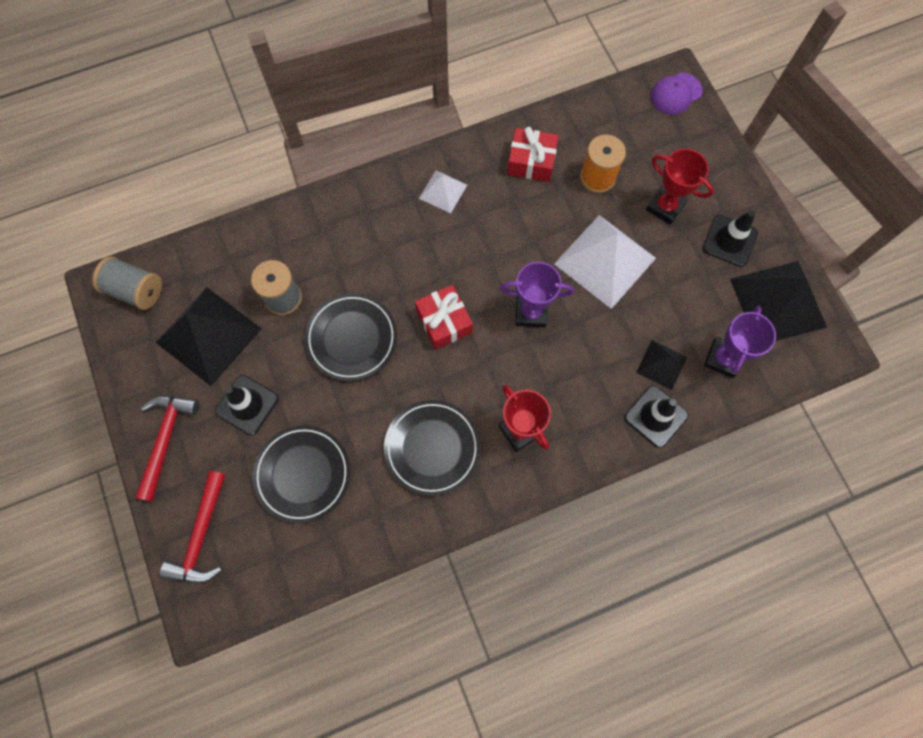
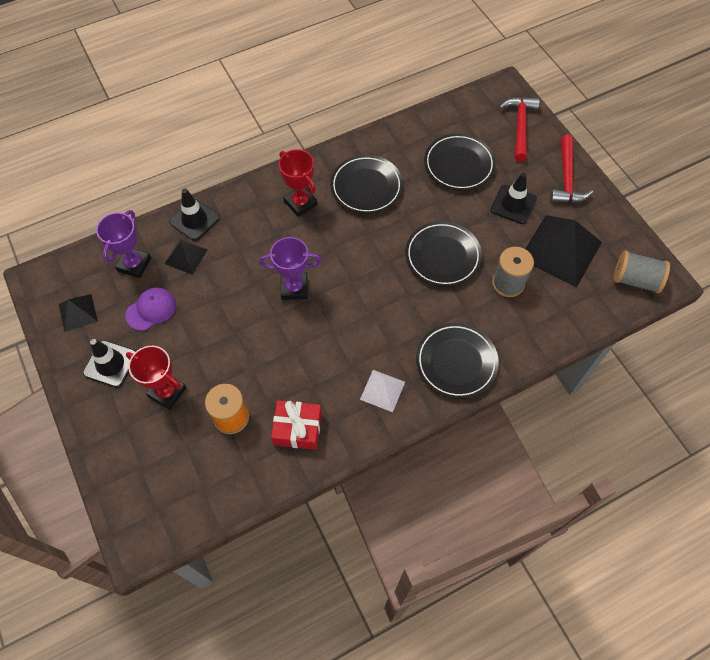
camera: 175 degrees right, 10 degrees down
(362, 213) = (456, 362): none -> black plate
(444, 321) = (368, 275): red gift -> none
(604, 261) = (228, 336): white pyramid -> none
(676, 94) = (140, 524): purple cap -> purple cap (151, 309)
(778, 303) = (78, 312): black pyramid -> black pyramid, size x0.51

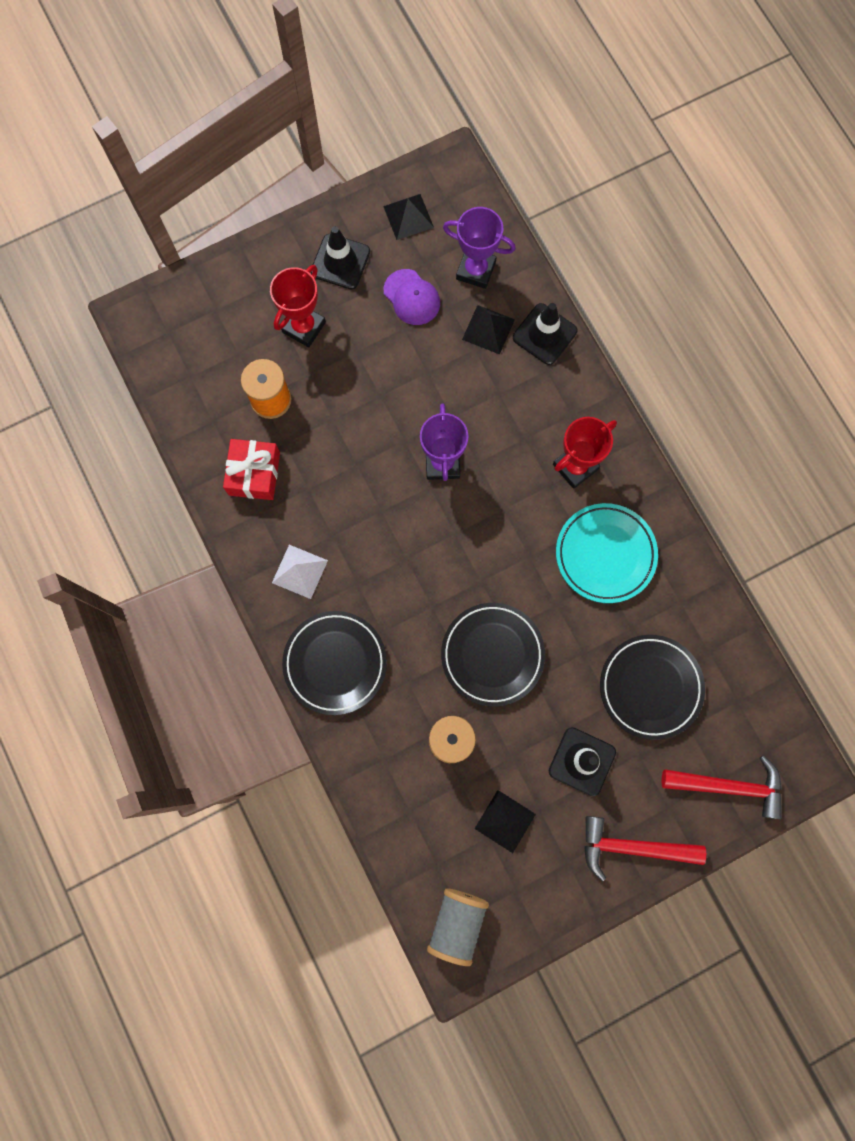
camera: 90 degrees right, 15 degrees up
(366, 187) = (605, 554): black plate -> turquoise plate
(560, 250) = (505, 821): black pyramid -> black pyramid, size x0.51

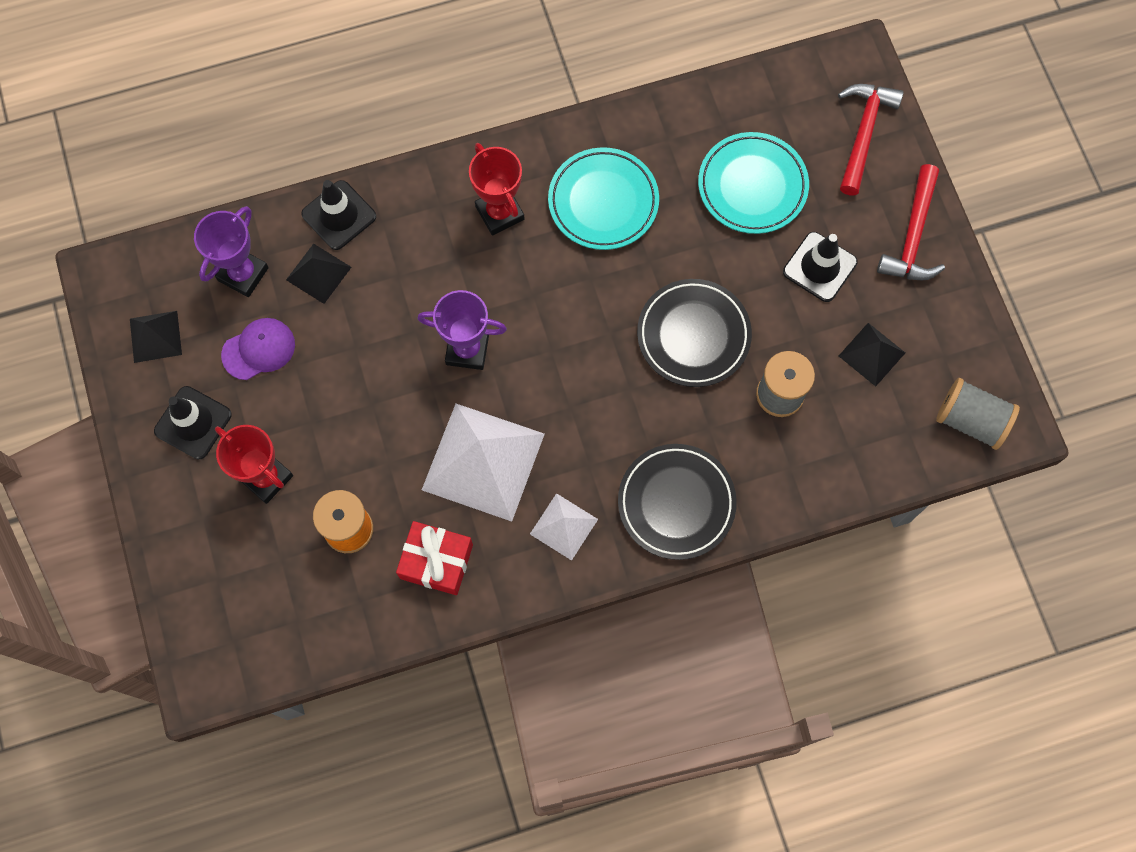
camera: 80 degrees left, 5 degrees down
(346, 495) = (483, 461): none -> white pyramid
(650, 687) = (752, 186): black plate -> turquoise plate

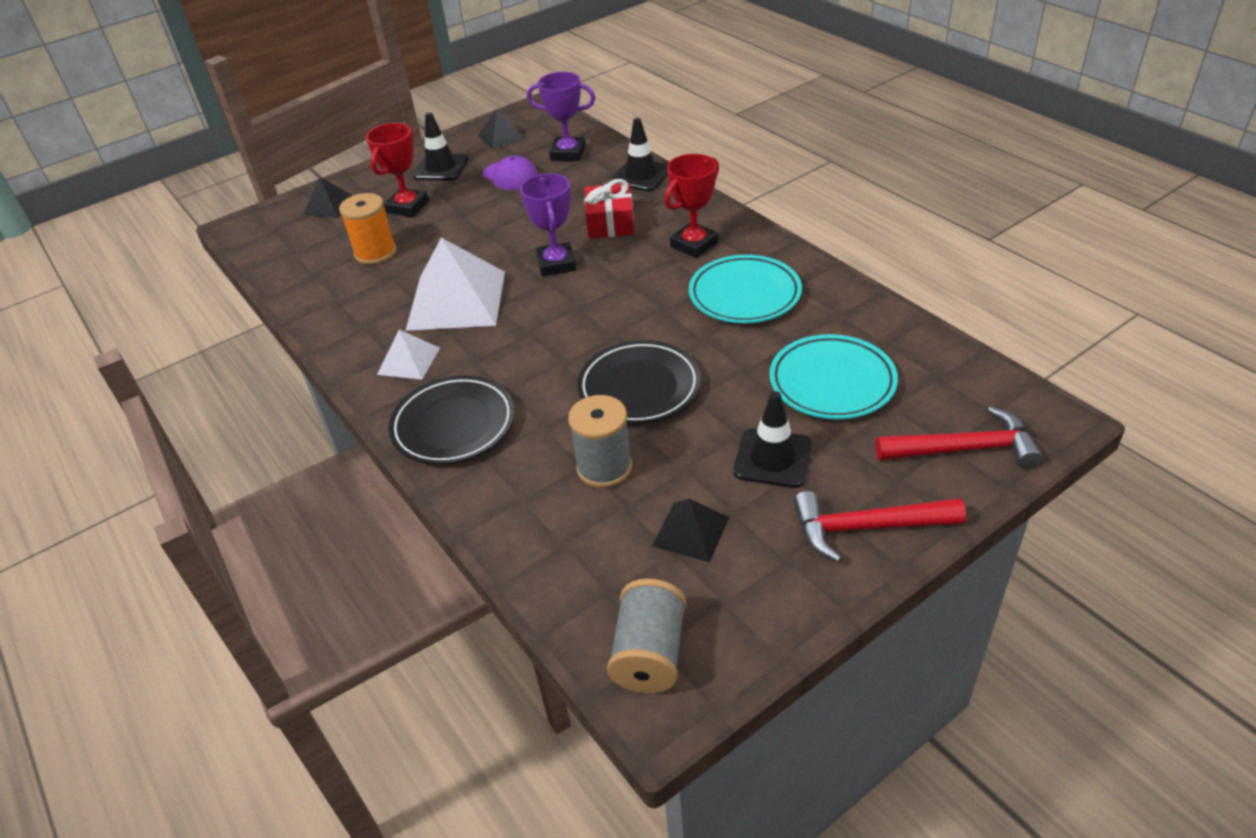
camera: 75 degrees right, 30 degrees down
(318, 273) = (586, 181): black pyramid -> black pyramid (329, 206)
(436, 561) = (358, 301): red gift -> red gift (610, 223)

